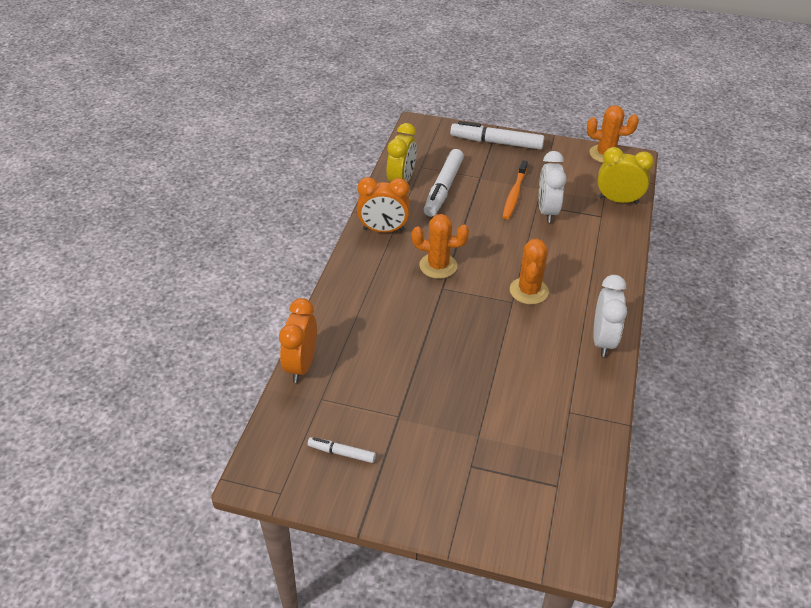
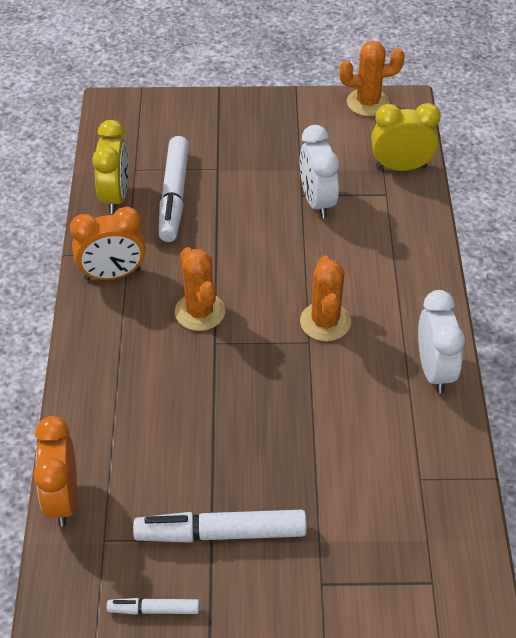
camera: 15 degrees left, 5 degrees up
(438, 266) = (200, 312): orange cactus -> orange cactus turned 75 degrees clockwise
(496, 142) = (224, 112): white marker -> white marker (221, 533)
(514, 194) = (268, 186): orange toothbrush -> none

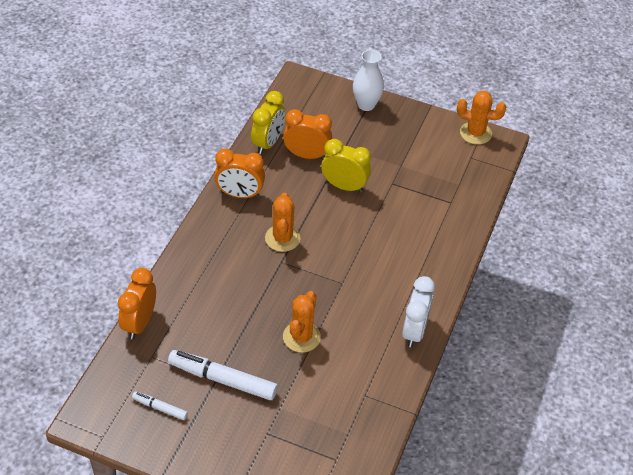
camera: 20 degrees right, 0 degrees up
(174, 196) = (306, 155): white marker -> orange clock
(216, 110) = (366, 105): none -> white vase
(317, 201) = (400, 191): white clock -> none
(325, 322) = (360, 274): orange cactus -> orange cactus (301, 337)
(401, 167) = (472, 187): yellow clock -> yellow clock (344, 186)

